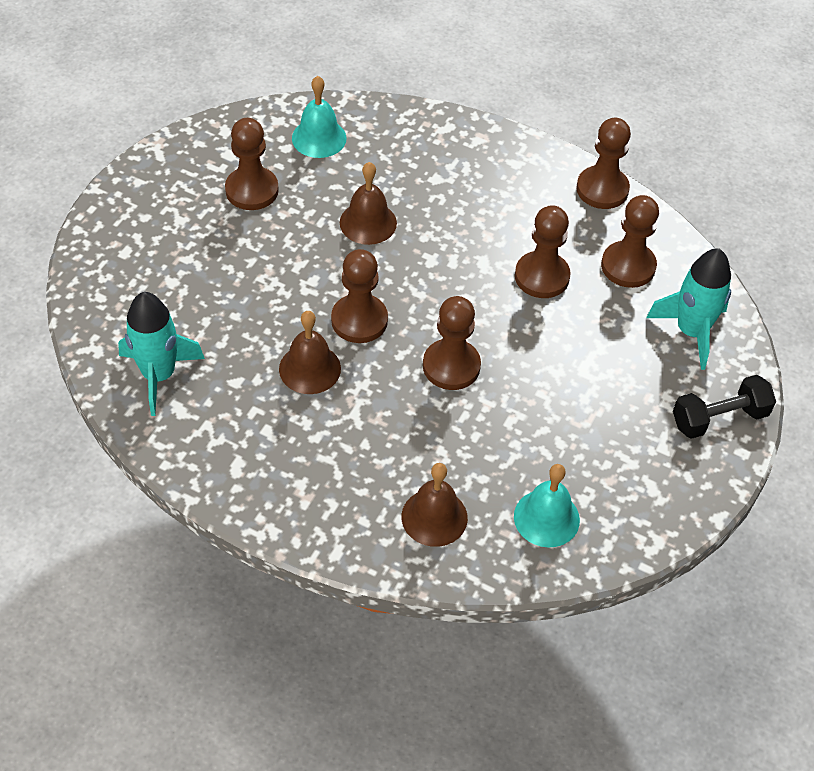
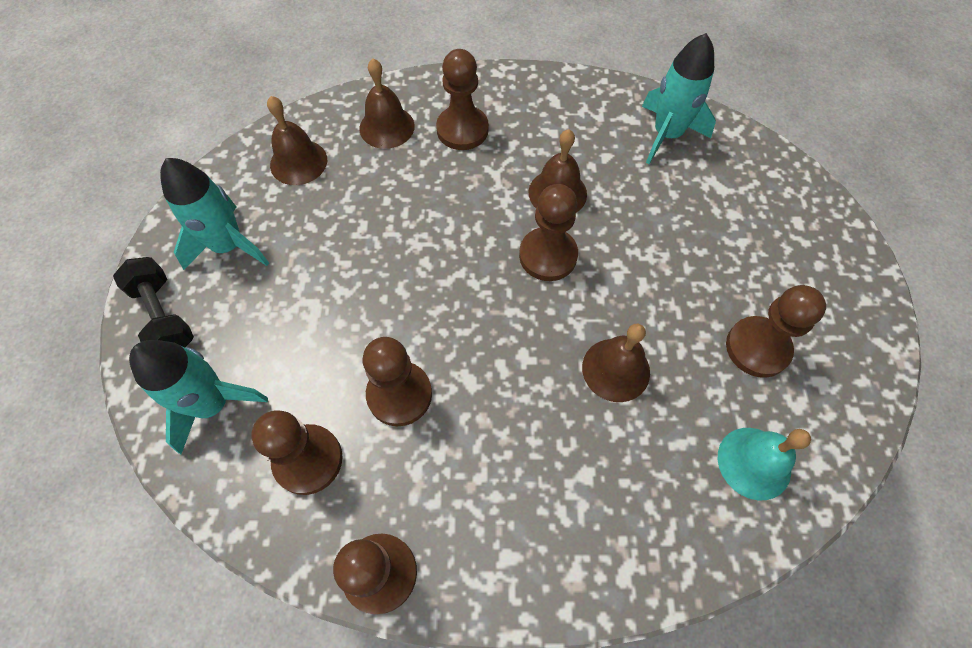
camera: 155 degrees right, 10 degrees up
(451, 366) = (439, 251): brown pawn -> brown pawn (462, 130)
(546, 518) = (298, 162): turquoise bell -> brown bell
(645, 458) = (228, 246): none -> turquoise rocket
(719, 418) = (164, 316): black dumbbell -> black dumbbell turned 75 degrees counterclockwise

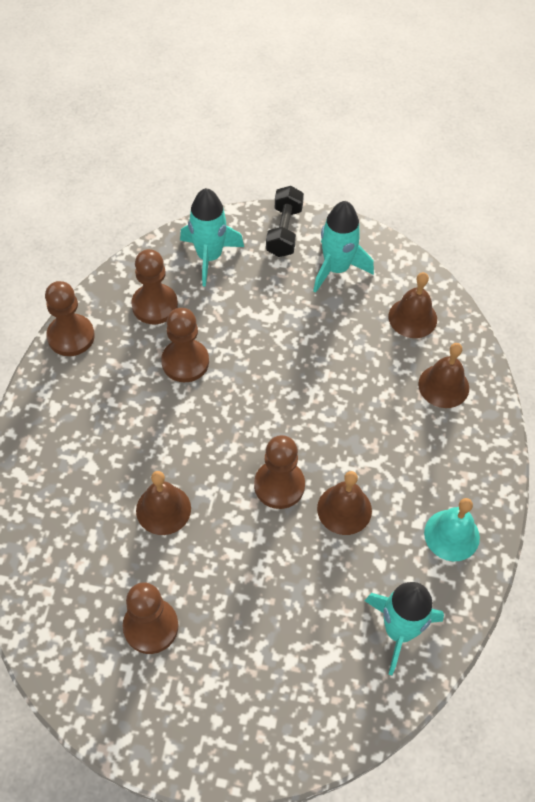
camera: 100 degrees right, 5 degrees down
(164, 316) = (284, 231): black dumbbell -> black dumbbell turned 60 degrees counterclockwise
(462, 130) = (432, 446): brown pawn -> none
(754, 463) = (61, 585): turquoise bell -> turquoise bell (452, 535)

